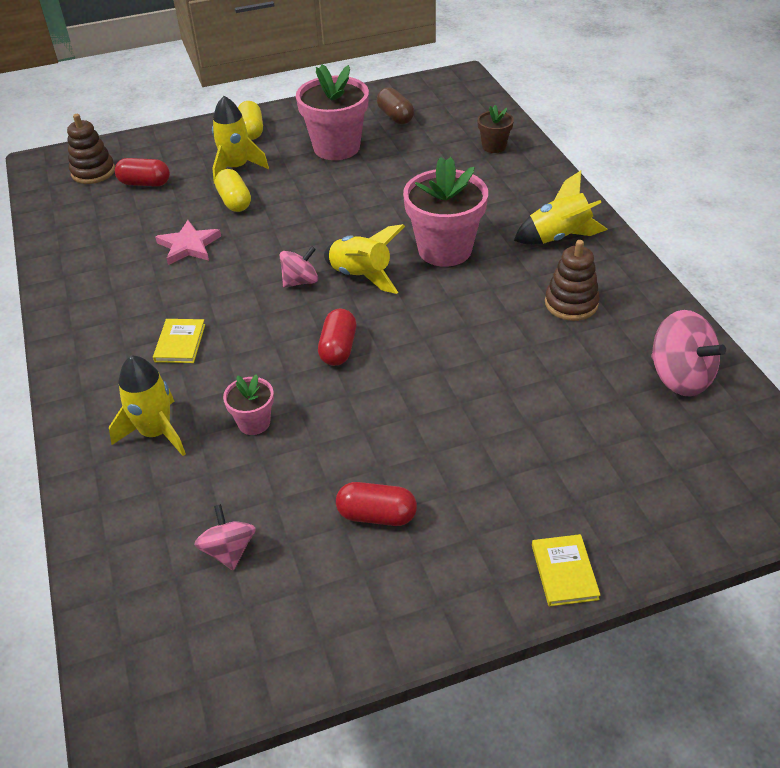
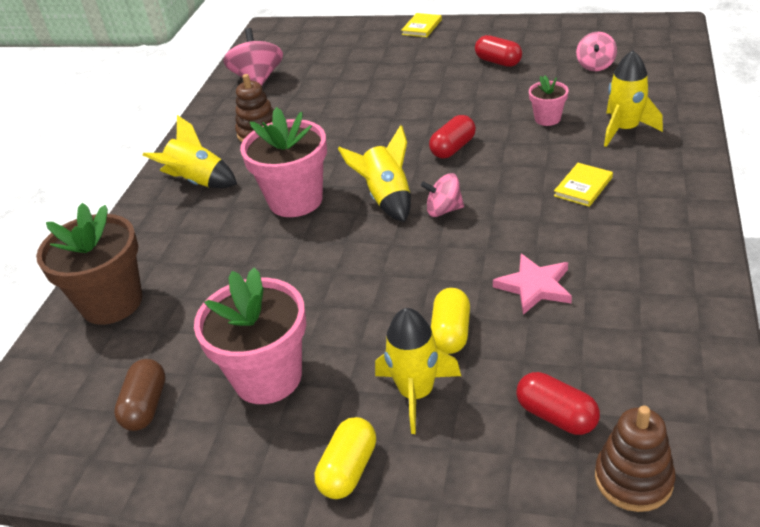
camera: 145 degrees left, 5 degrees down
(494, 146) = (112, 303): brown flower pot -> brown flower pot, size x1.99

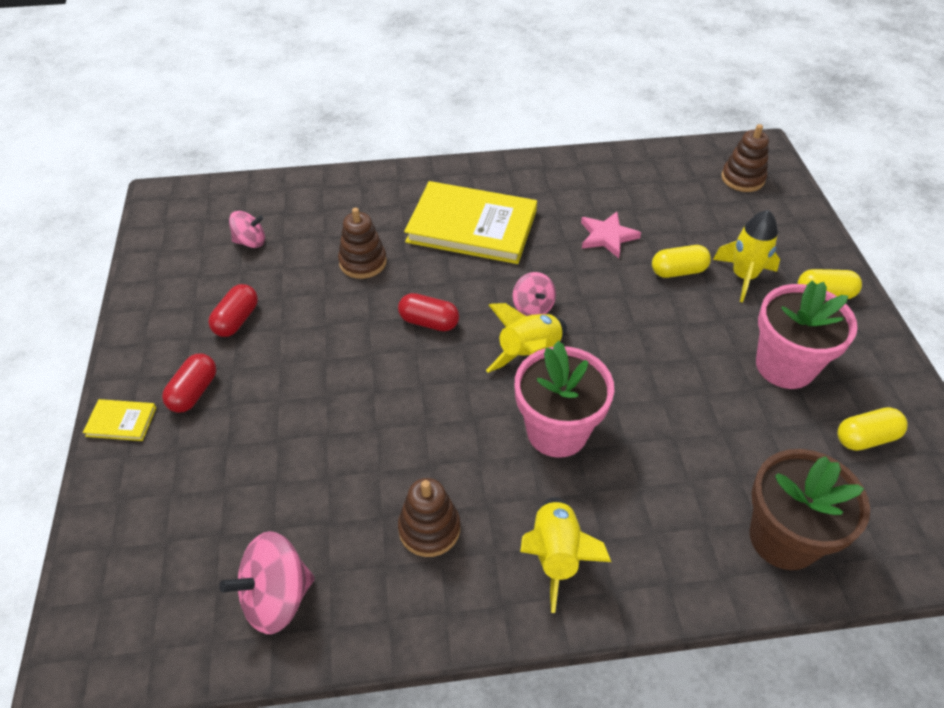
camera: 115 degrees left, 10 degrees up
(146, 406) = (865, 438): brown capsule -> yellow capsule
(547, 119) = (363, 262): pink flower pot -> brown stacking toy
(556, 416) = (719, 211): red capsule -> red capsule (194, 392)
(583, 187) = (472, 226): yellow book -> yellow book, size x2.42
(624, 130) = (376, 211): yellow rocket -> none

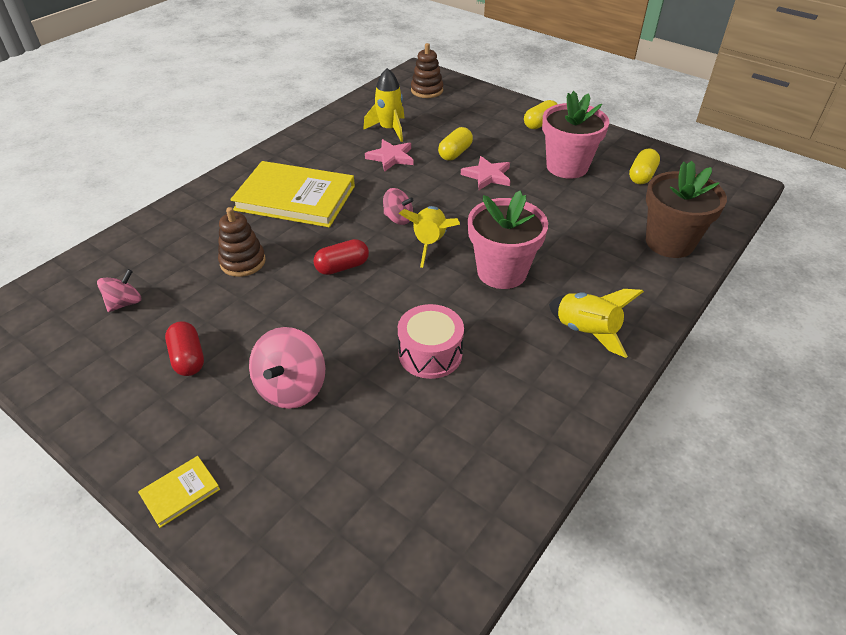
camera: 45 degrees left, 5 degrees down
(194, 392) = (219, 426): red capsule -> none
(277, 597) = (466, 491): pink spinning top -> pink spinning top (291, 388)
(397, 458) = (430, 353): none -> pink drum
(429, 529) = (503, 374): brown stacking toy -> none
(472, 226) = (295, 198): yellow book -> yellow book turned 45 degrees clockwise
(679, 319) = (487, 176): none -> pink star
(743, 276) = (492, 137): yellow rocket -> yellow rocket (389, 129)

